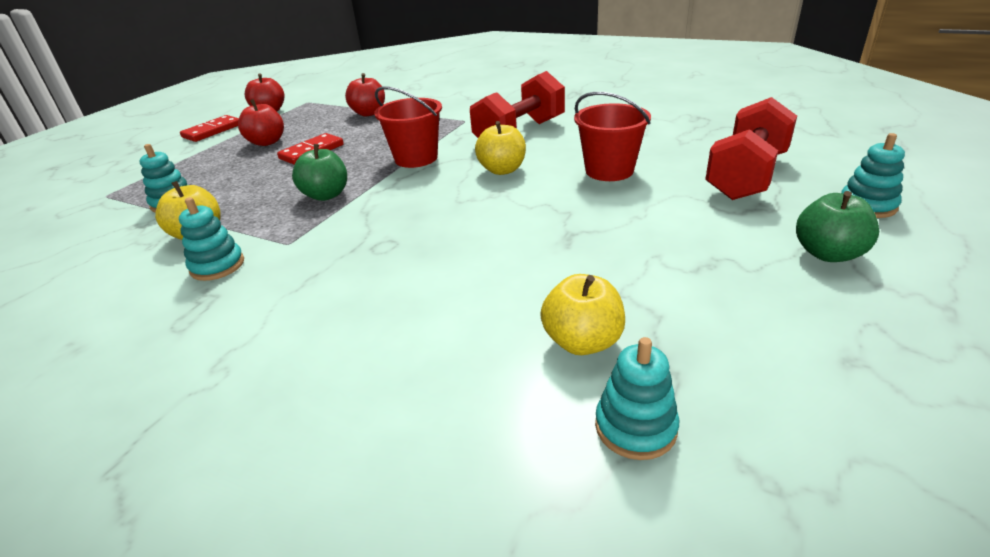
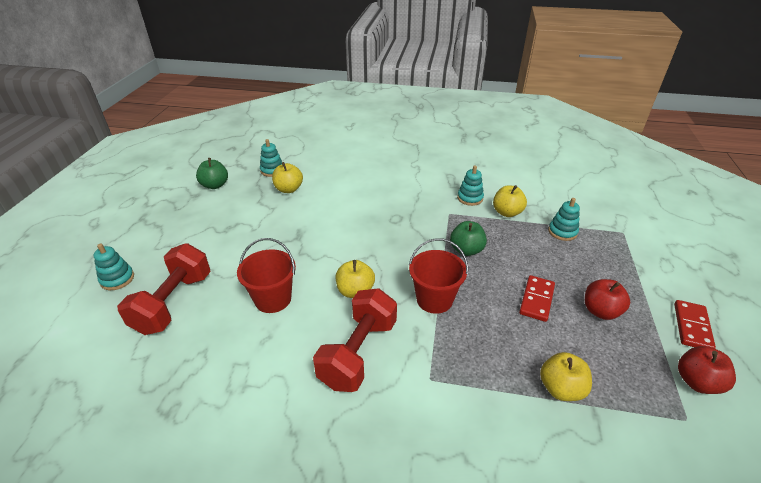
camera: 160 degrees right, 5 degrees up
(369, 113) = (561, 388): red apple -> yellow apple
(828, 253) = (168, 240): green apple -> green apple (215, 185)

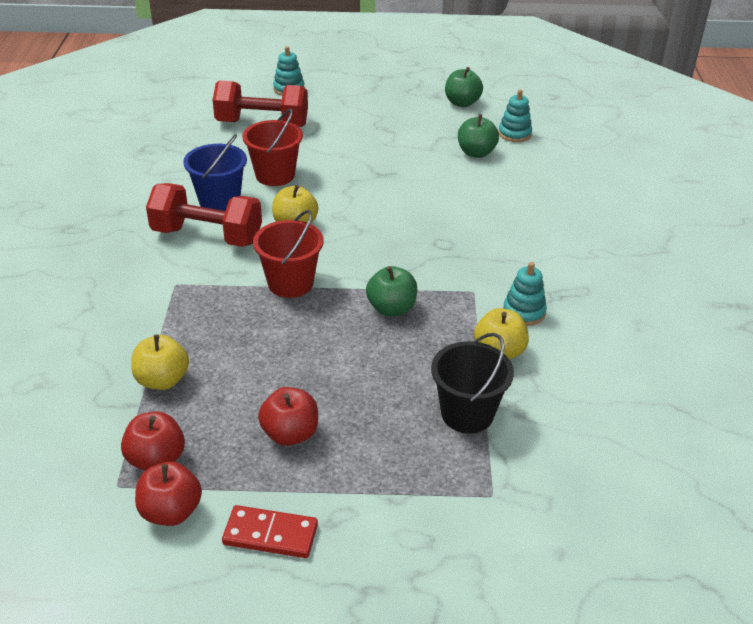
camera: 80 degrees right, 0 degrees up
(289, 189) = (476, 153): yellow apple -> green apple
(301, 341) = (219, 201): none -> blue bucket
(537, 300) = (303, 371): red domino -> none
(562, 232) = (467, 413): turquoise stacking toy -> black bucket
(650, 392) = (156, 459): none -> red apple

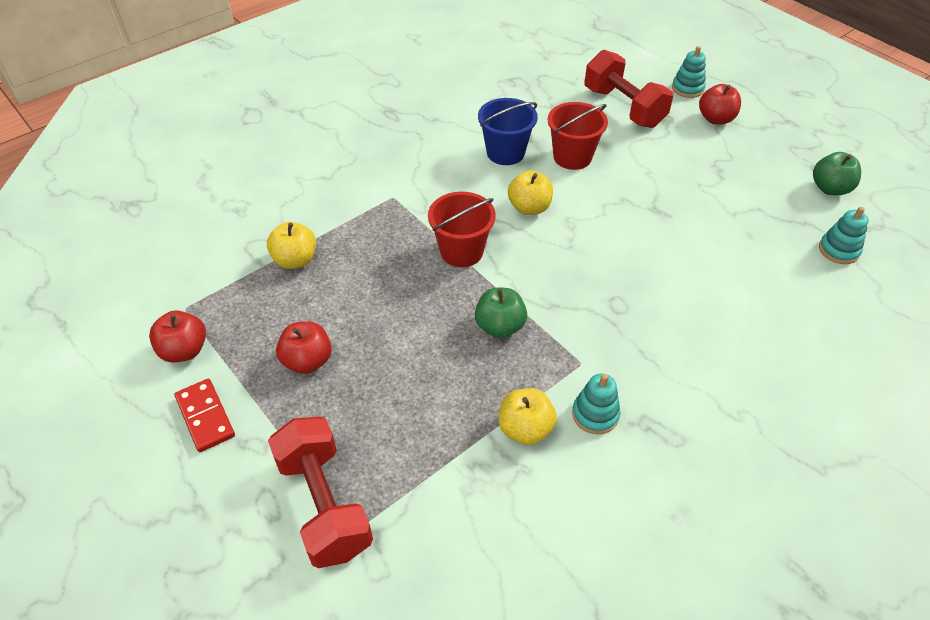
camera: 50 degrees right, 10 degrees up
(156, 459) = (222, 310): red apple -> red apple (715, 119)
(207, 236) = (460, 175): red dumbbell -> red dumbbell (324, 504)
(467, 413) = (430, 454): black bucket -> none
(476, 153) = (771, 244): green apple -> none

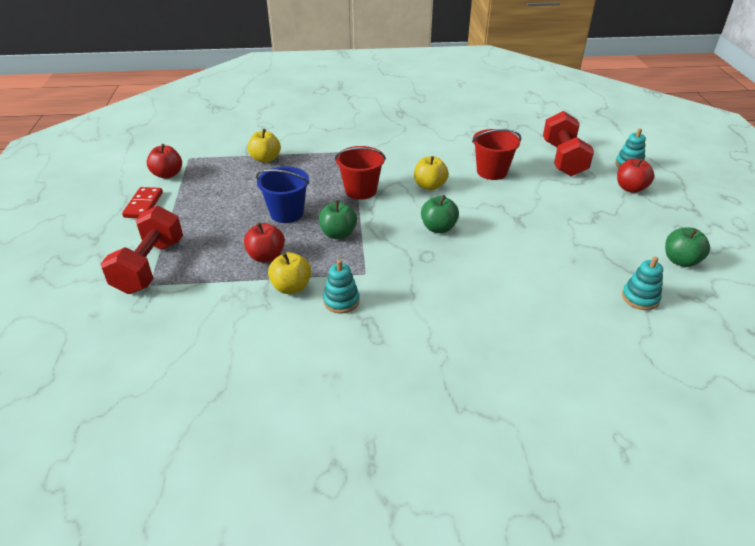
camera: 35 degrees right, 10 degrees down
(307, 361) = (217, 204): red apple -> red apple (266, 256)
(505, 153) = (448, 154): blue bucket -> blue bucket (286, 213)
(594, 261) = (438, 228): none -> green apple

